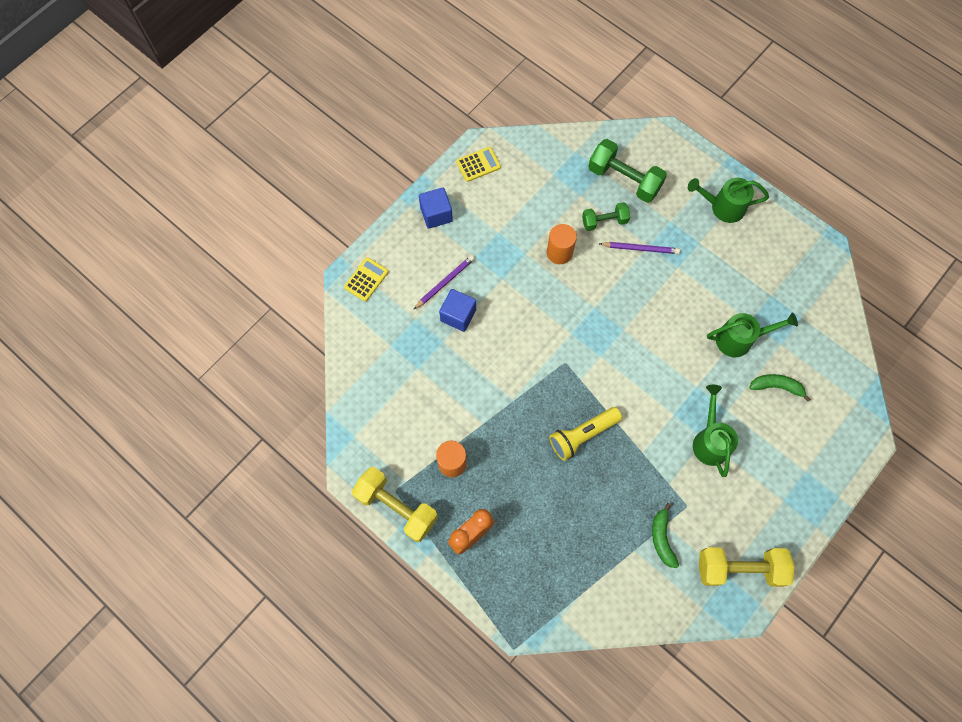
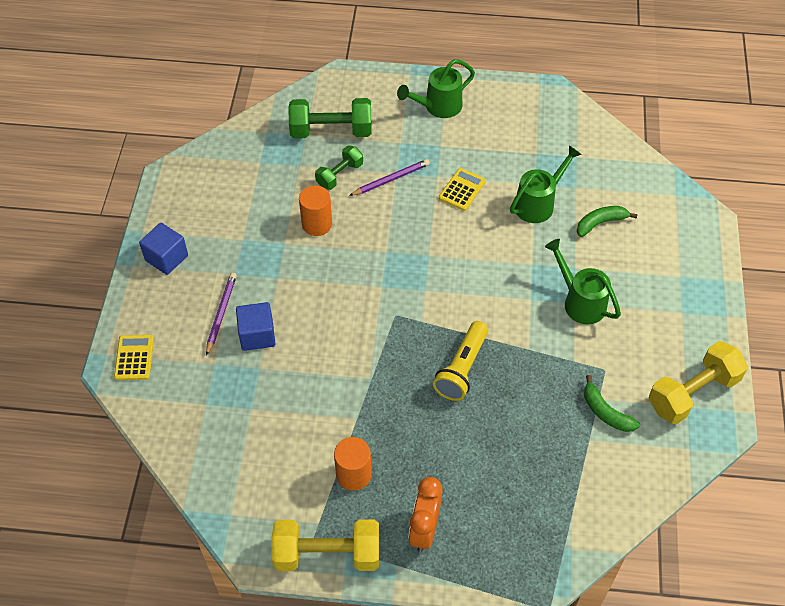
camera: 35 degrees left, 15 degrees down
(478, 164) = (178, 192): yellow calculator -> yellow calculator (462, 190)

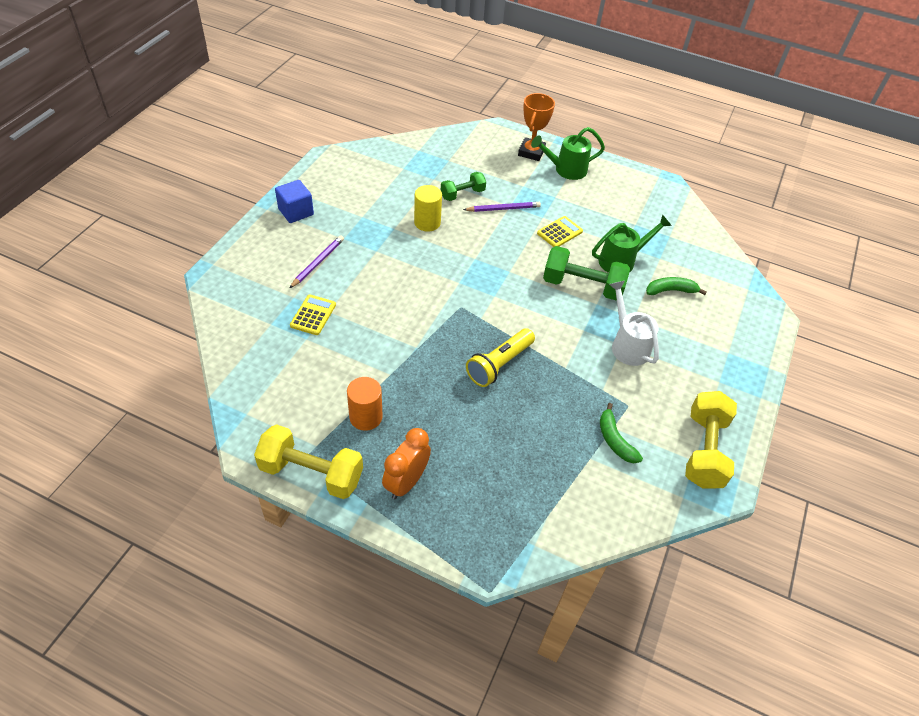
camera: 15 degrees right, 5 degrees down
(134, 358) = (232, 273): yellow calculator -> yellow calculator (313, 315)
(257, 335) = (339, 287): blue cube -> none
(317, 224) = (427, 222): orange cylinder -> yellow cylinder
(331, 131) = (470, 163): green dumbbell -> green dumbbell (582, 286)
(391, 95) = (531, 152): none -> orange trophy
(580, 301) = (627, 345): green watering can -> white watering can
(692, 393) = (704, 450): yellow dumbbell -> yellow dumbbell turned 60 degrees counterclockwise

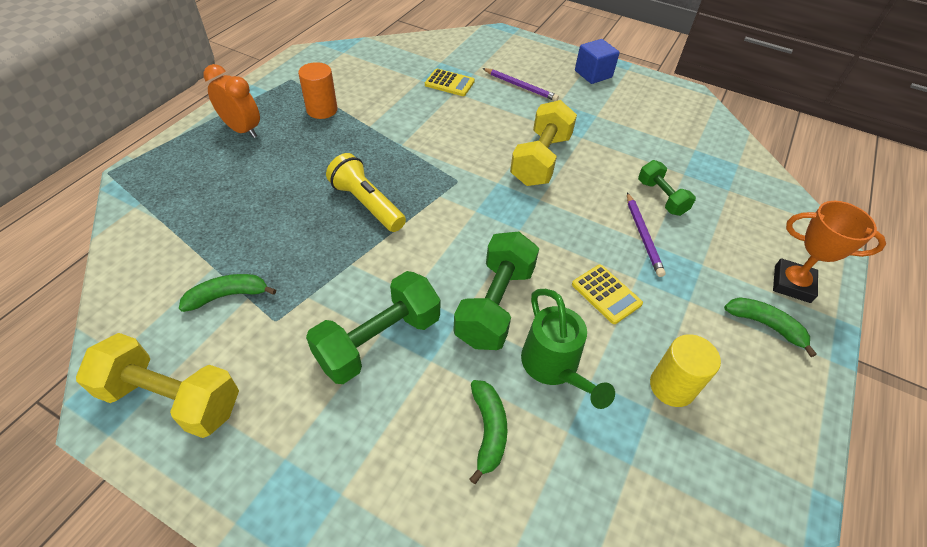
camera: 95 degrees right, 0 degrees up
(311, 473) = (273, 81): yellow dumbbell -> yellow dumbbell (540, 160)
(427, 222) = (597, 163): yellow cylinder -> yellow cylinder (672, 386)
(566, 170) = (765, 325): green watering can -> green banana
(627, 345) = (378, 341): white watering can -> green dumbbell

